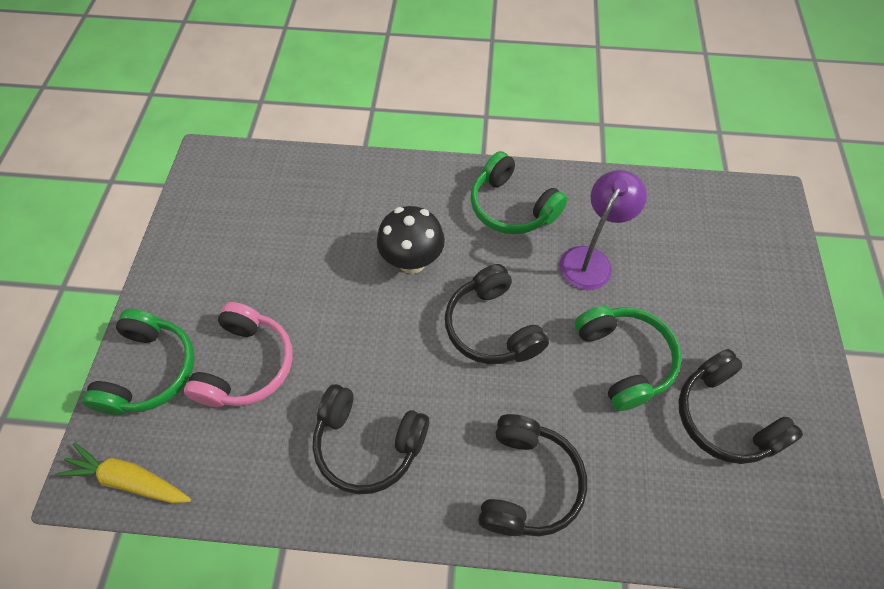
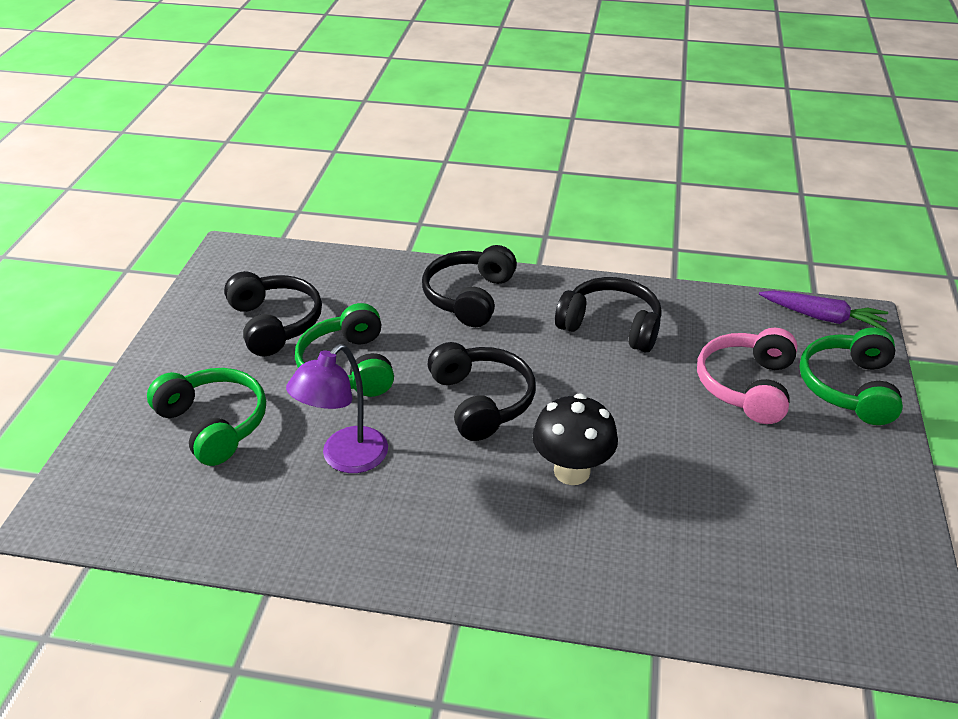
camera: 175 degrees left, 20 degrees down
(129, 479) = (822, 317): yellow carrot -> purple carrot
(511, 207) = (429, 530): green headphones -> green headphones (214, 424)

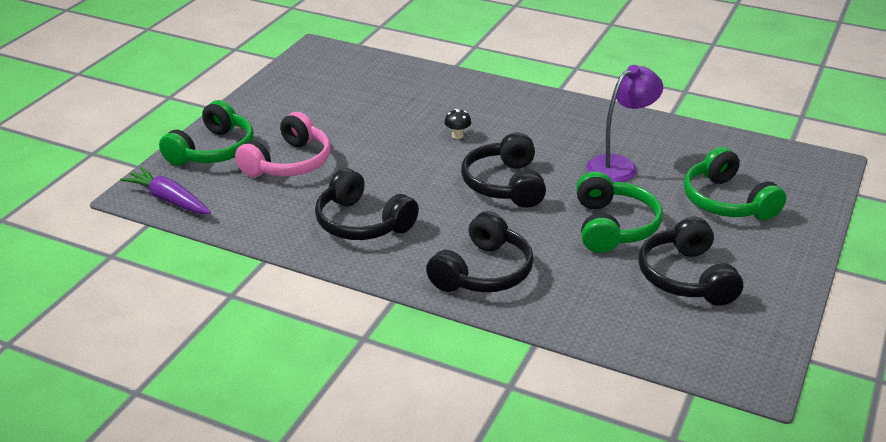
camera: 165 degrees left, 5 degrees down
(572, 471) = (457, 135): black mushroom -> black mushroom, size x0.45

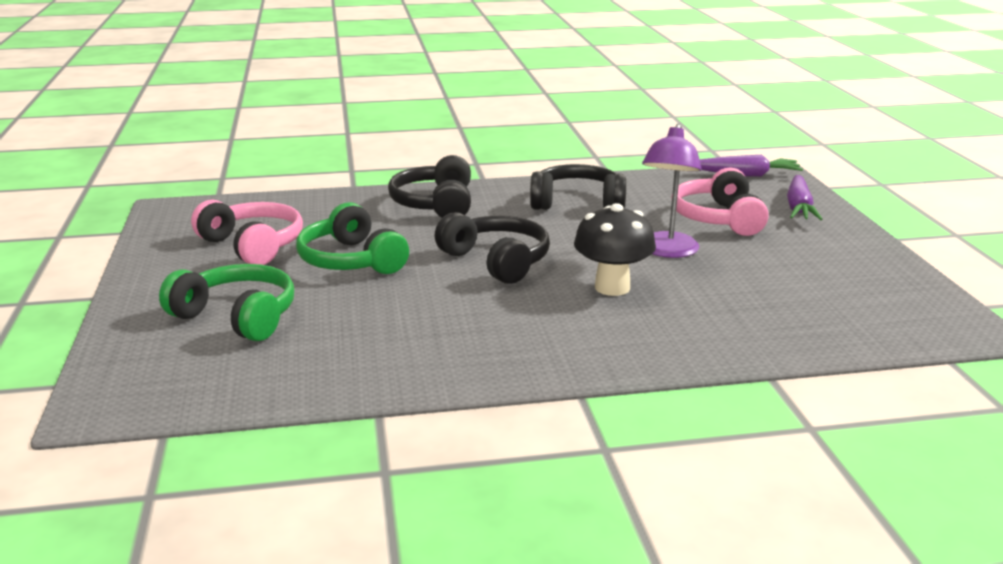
camera: 145 degrees right, 10 degrees down
(213, 150) = (798, 207): green headphones -> purple carrot
(457, 135) = (612, 287): black mushroom -> black mushroom, size x2.21
(619, 165) = (393, 315): purple lamp -> purple lamp (667, 251)
(686, 277) = (253, 246): black headphones -> pink headphones

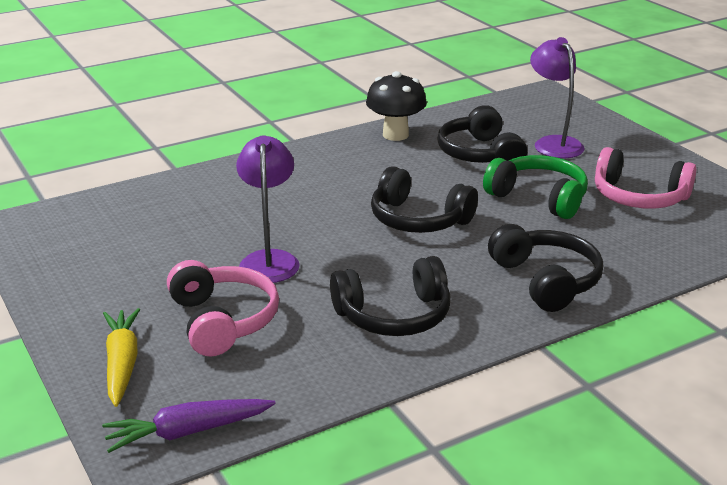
camera: 160 degrees right, 5 degrees up
(237, 317) = (553, 143): green headphones -> purple lamp
(347, 319) = (480, 154): none -> black headphones
(612, 287) = (305, 211): black mushroom -> black mushroom (395, 135)
(798, 207) = (122, 364): purple carrot -> yellow carrot

